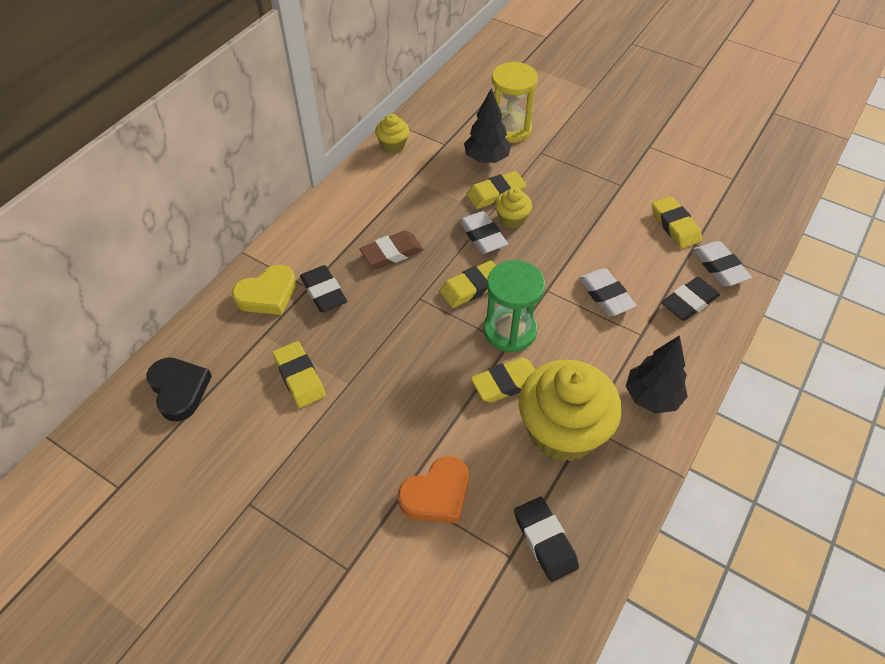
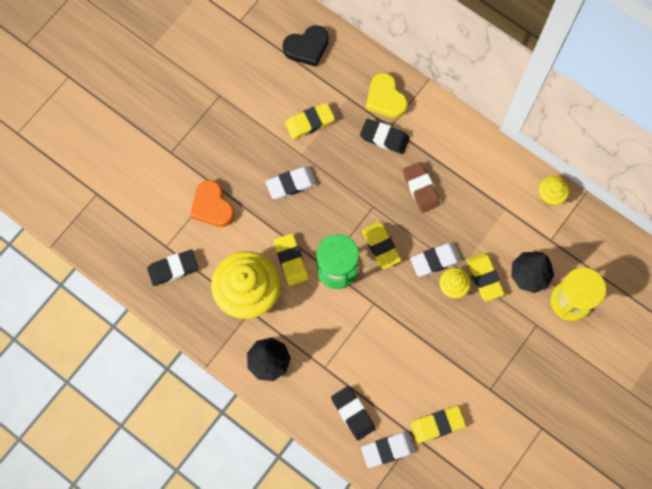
camera: 95 degrees right, 20 degrees up
(323, 292) = (384, 138): black eraser -> black eraser turned 45 degrees clockwise
(605, 295) = (365, 348): white eraser -> white eraser (291, 184)

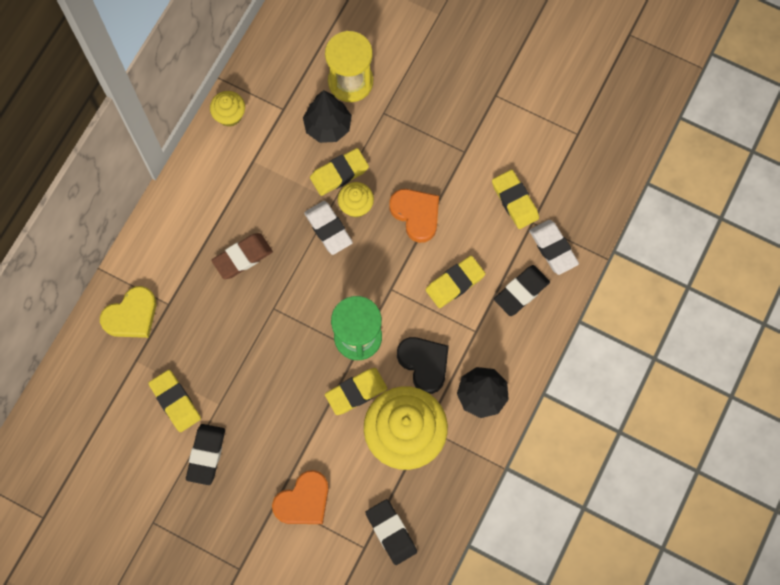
camera: 100 degrees left, 0 degrees up
(291, 184) = (260, 409): white eraser -> none
(307, 47) = (72, 423): black heart -> black heart (424, 364)
(380, 246) = (321, 292): yellow eraser -> yellow eraser (455, 283)
(384, 138) = (183, 309): black eraser -> black eraser (206, 455)
(437, 336) = (416, 215): none -> orange heart

